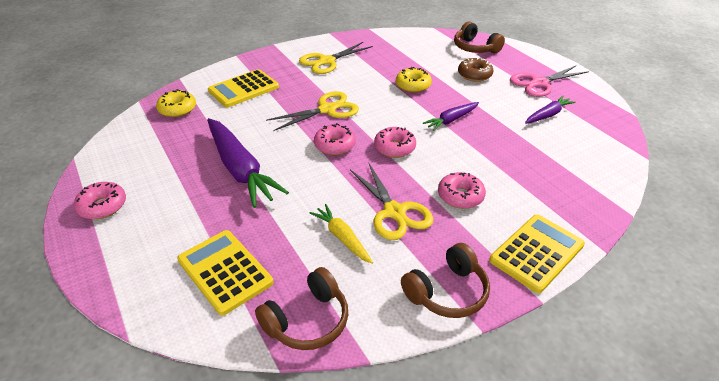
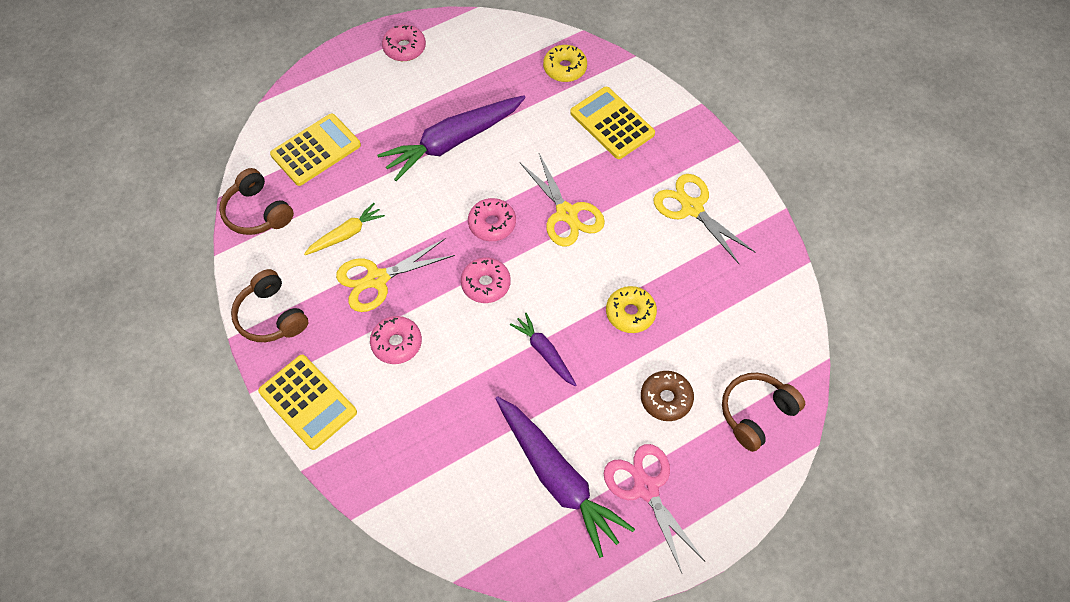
camera: 90 degrees right, 20 degrees up
(548, 115) = (557, 478): purple carrot -> purple carrot, size x1.93

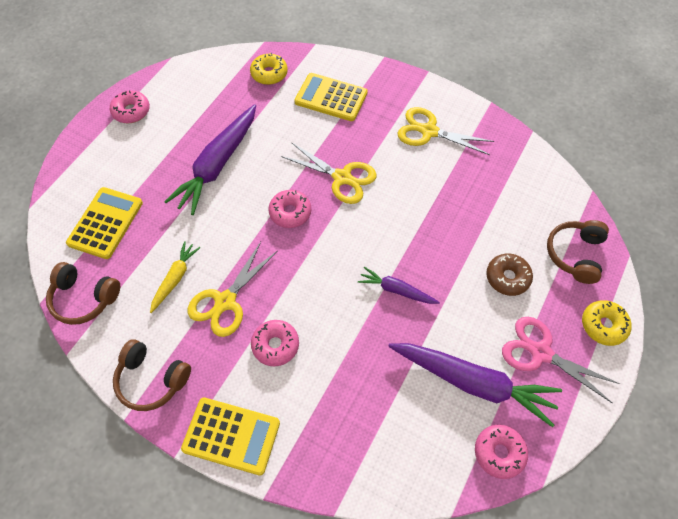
camera: 30 degrees left, 0 degrees up
(486, 284) = (316, 261): pink donut -> pink donut (499, 453)
(630, 313) = (438, 228): yellow donut -> yellow donut (603, 325)

